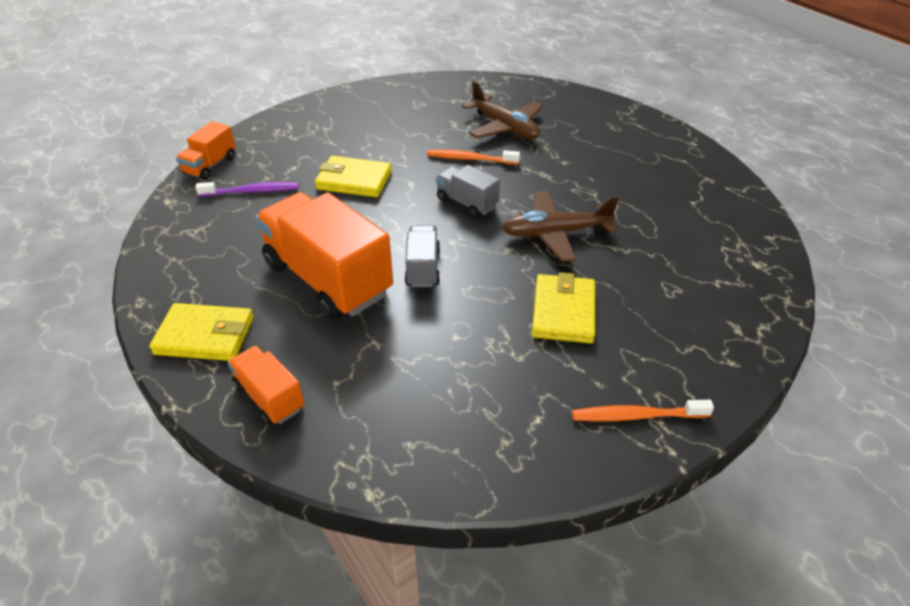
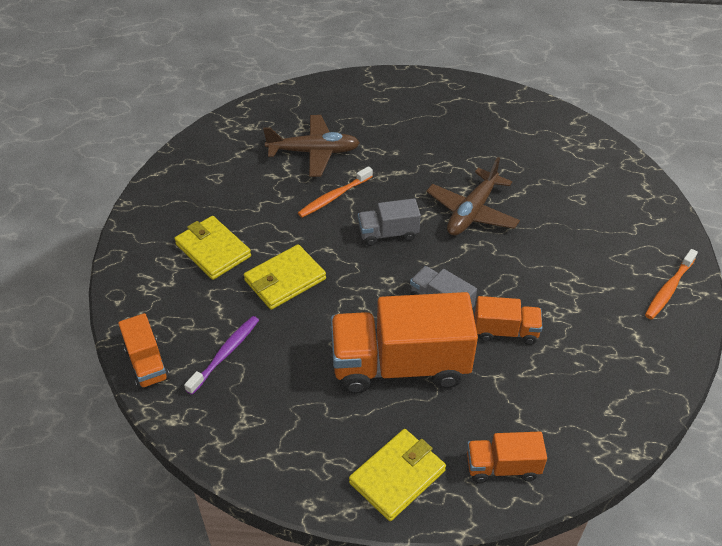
camera: 50 degrees left, 5 degrees up
(435, 322) = (505, 331): none -> orange truck
(563, 312) = (554, 261): yellow wallet -> yellow wallet (213, 250)

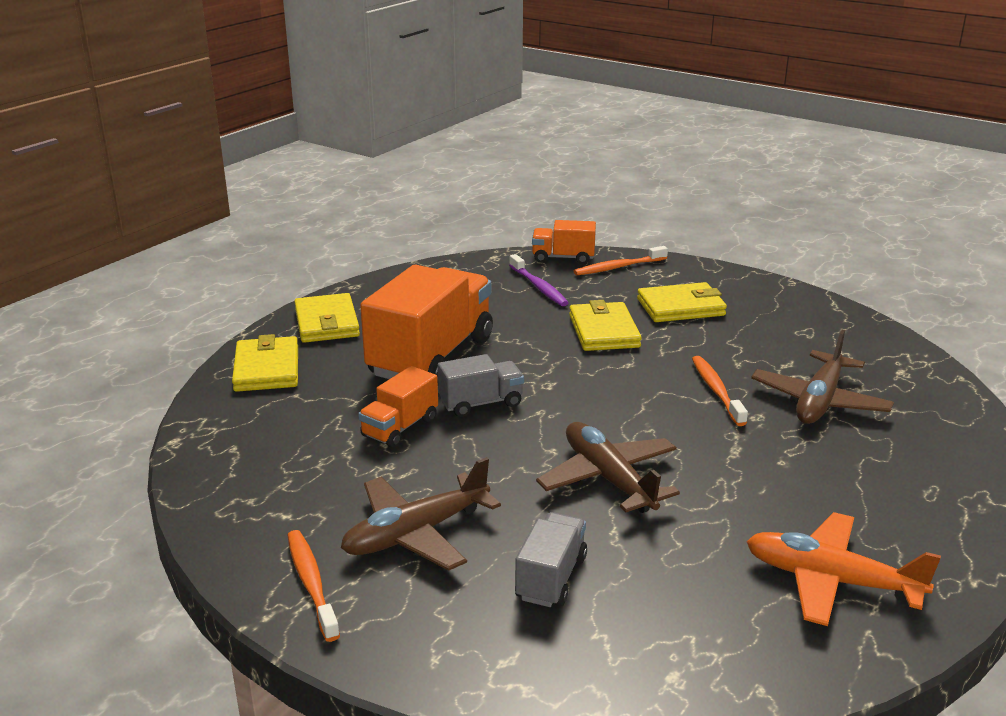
camera: 120 degrees right, 20 degrees down
(150, 315) = (618, 267): none -> orange toothbrush
(388, 233) = (621, 406): grey truck -> grey truck (551, 578)
(484, 117) = (831, 581): none -> orange plane
(502, 467) = (267, 369): orange truck -> yellow wallet
(592, 268) = (416, 533): none -> brown plane

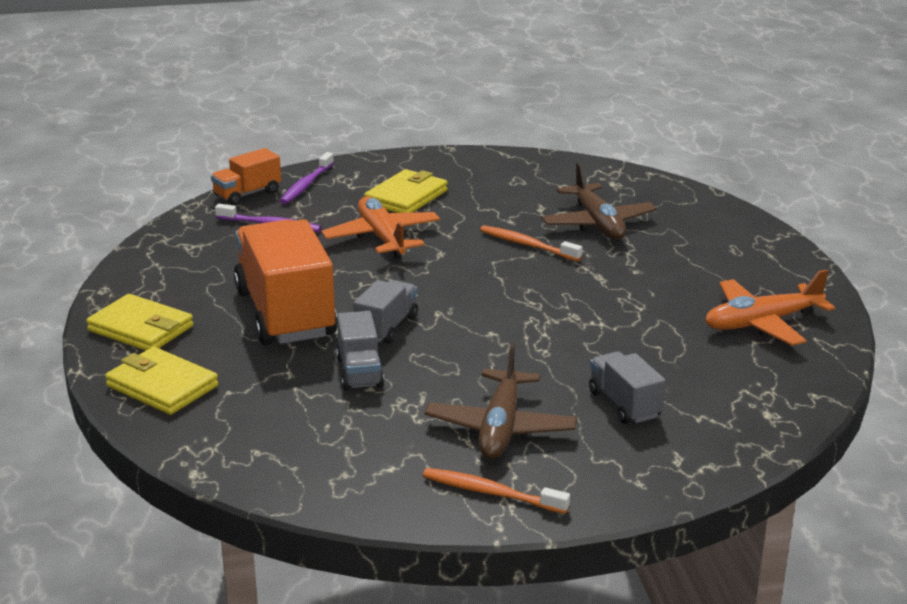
camera: 45 degrees left, 0 degrees up
(400, 428) = (360, 372): orange truck -> grey truck
(604, 331) = (382, 238): yellow wallet -> orange plane
(608, 479) = (557, 332): brown plane -> none
(618, 267) = (306, 185): orange toothbrush -> purple toothbrush

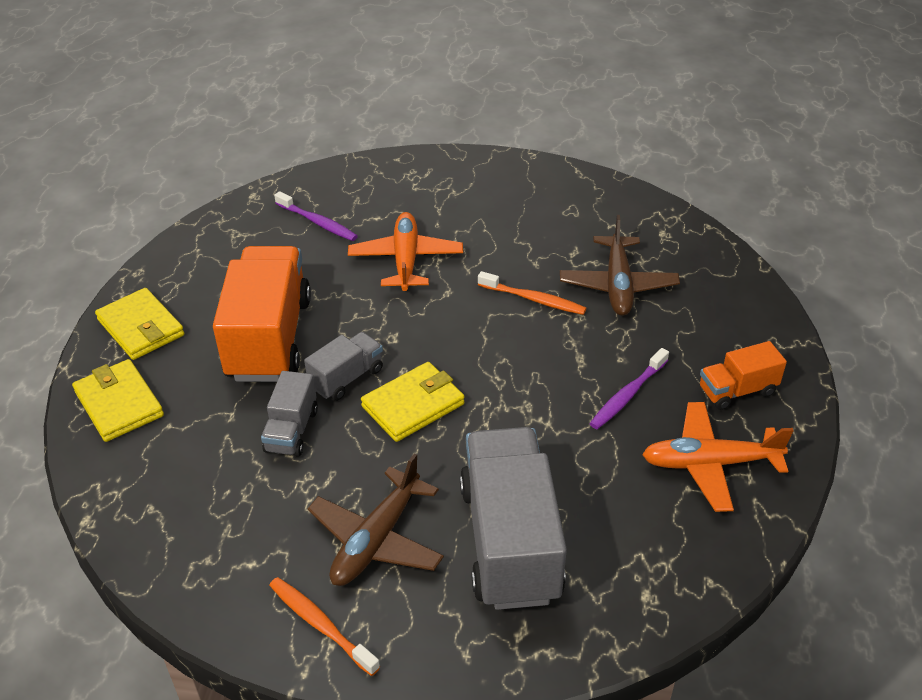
camera: 20 degrees right, 15 degrees up
(247, 194) = (319, 179): orange truck -> orange truck (737, 391)
(306, 185) = (376, 177): purple toothbrush -> purple toothbrush (627, 395)
(406, 197) = (456, 212): yellow wallet -> yellow wallet (413, 405)
(527, 245) = (534, 299): orange toothbrush -> orange toothbrush turned 150 degrees clockwise
(624, 404) = (510, 541): grey truck -> grey truck, size x2.03

